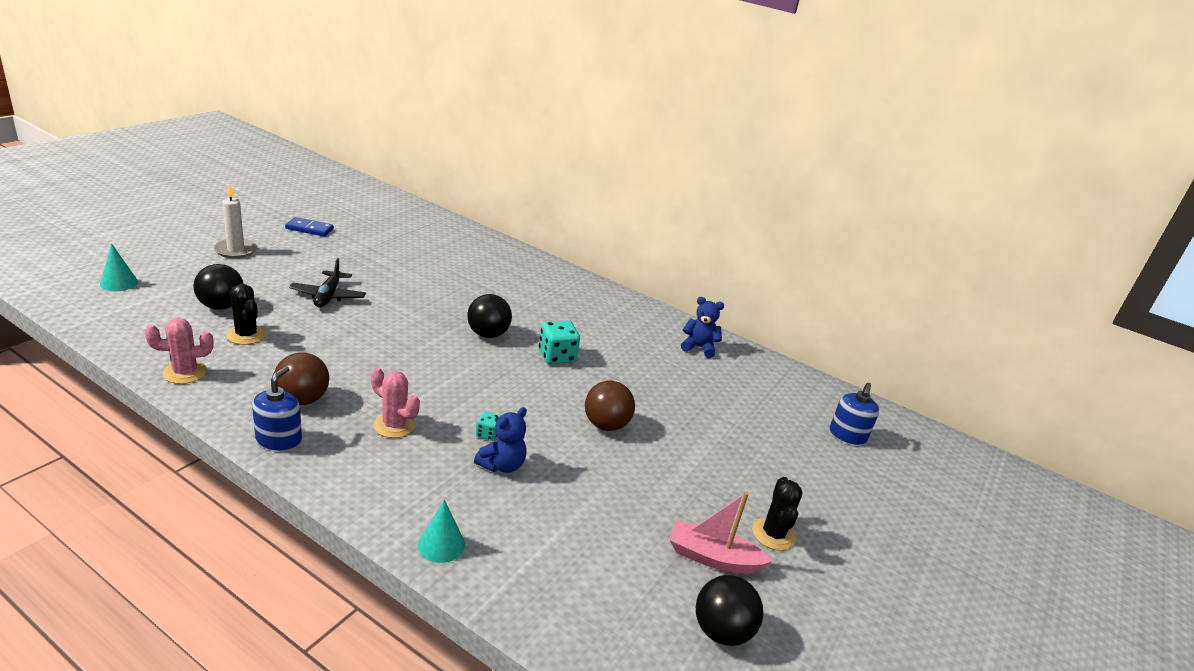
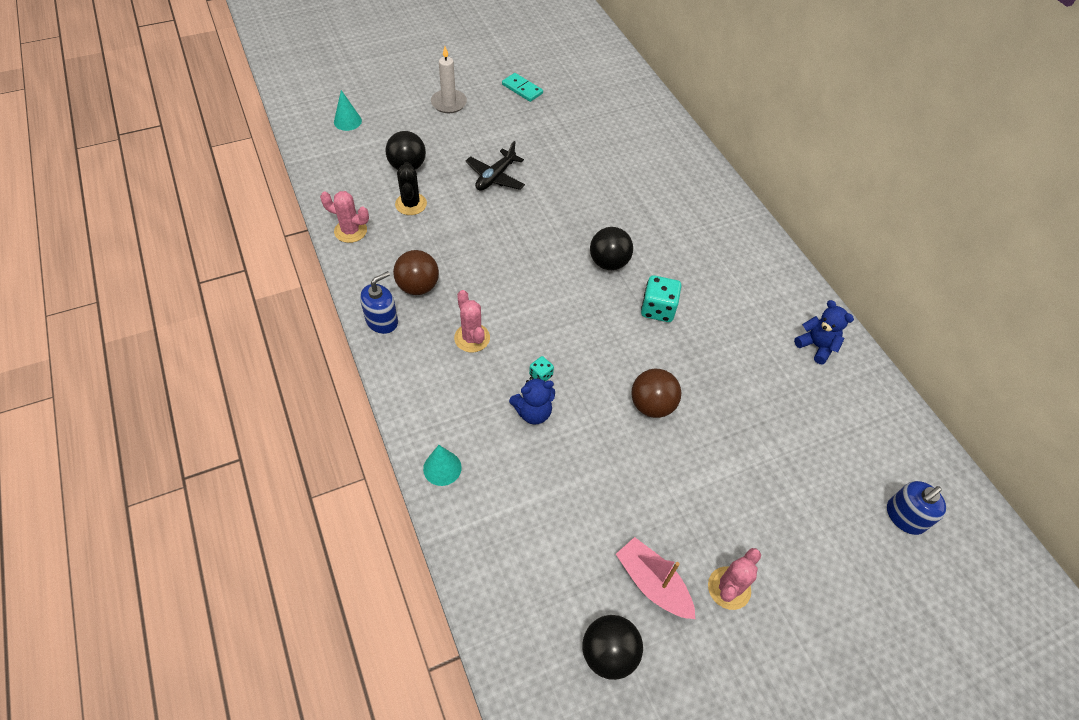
camera: 35 degrees right, 25 degrees up
(309, 229) = (522, 89): blue domino -> turquoise domino
(773, 534) = (729, 588): black cactus -> pink cactus

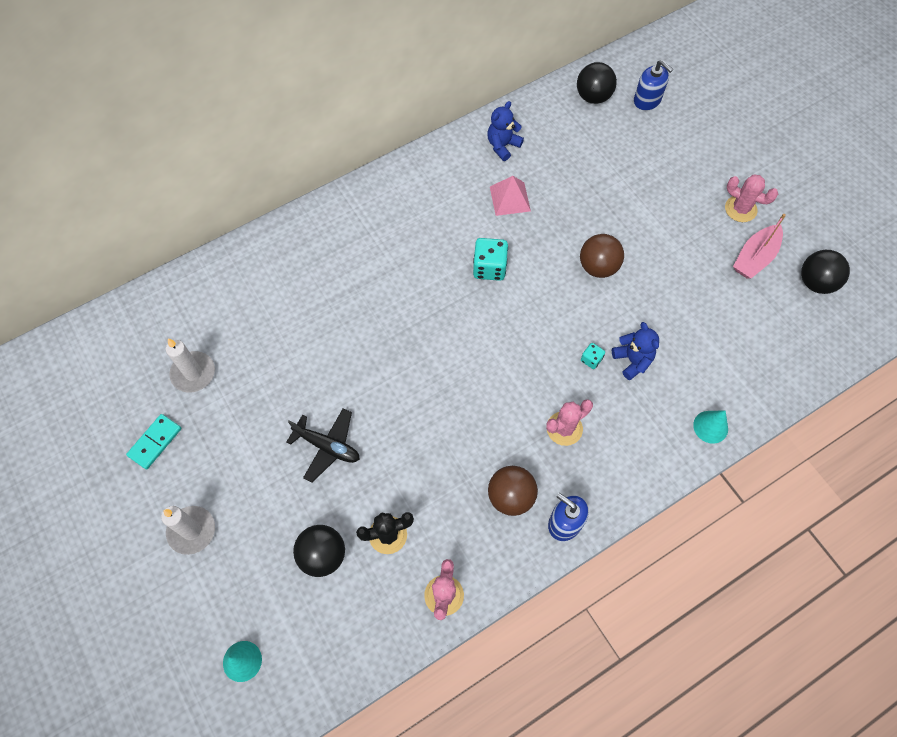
camera: 95 degrees left, 10 degrees up
(575, 110) = (193, 373): none -> white candle
(609, 262) = (438, 314): black ball -> black ball (593, 97)
(744, 340) = (509, 198): none -> pink pyramid

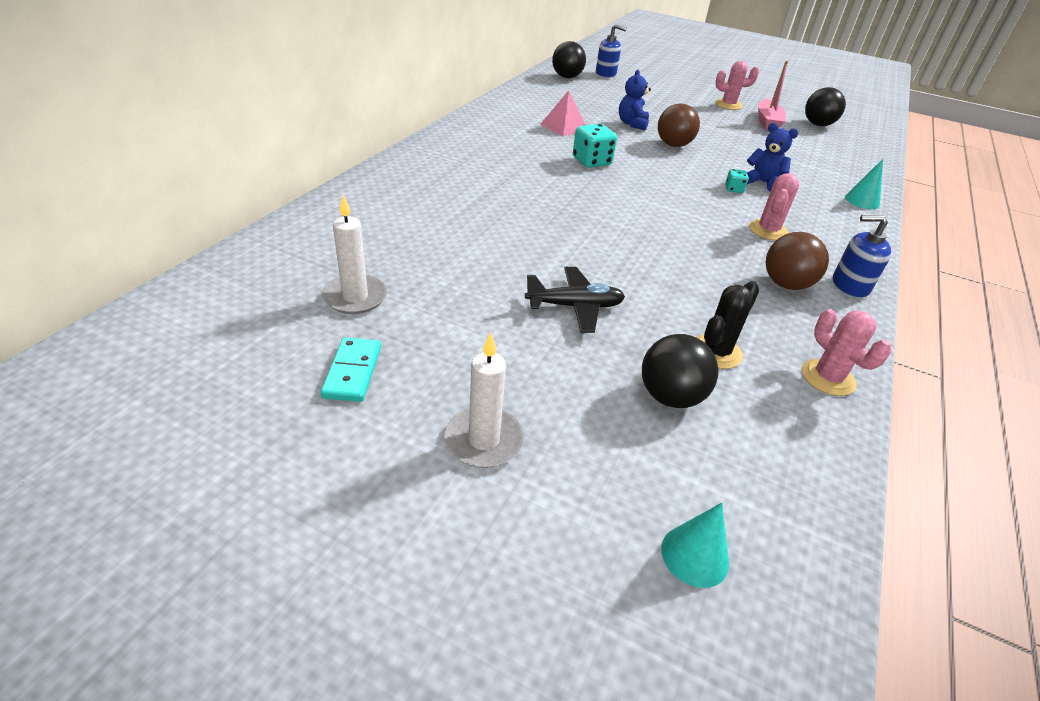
camera: 35 degrees left, 25 degrees down
(502, 146) = (526, 105): blue teddy bear -> blue teddy bear (632, 124)

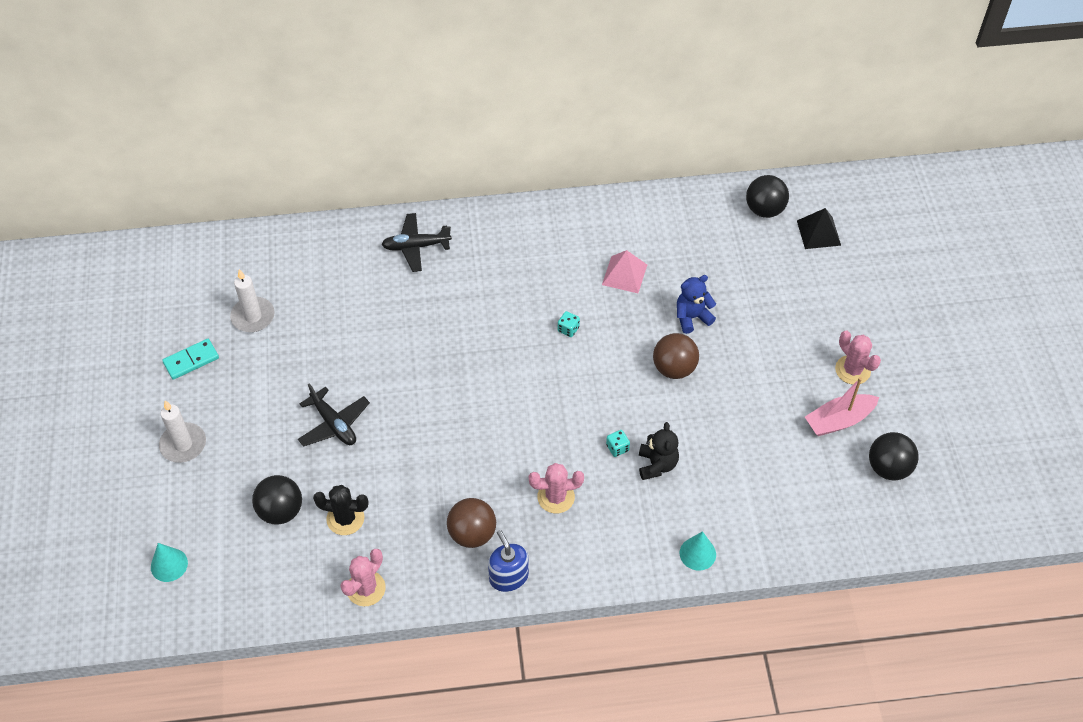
camera: 60 degrees right, 15 degrees up
(411, 180) = (416, 246): none -> black plane
(591, 161) = (568, 329): turquoise dice -> turquoise dice, size x0.53
(606, 74) = (818, 232): blue soap dispenser -> black pyramid
(762, 182) = (657, 465): blue teddy bear -> black teddy bear

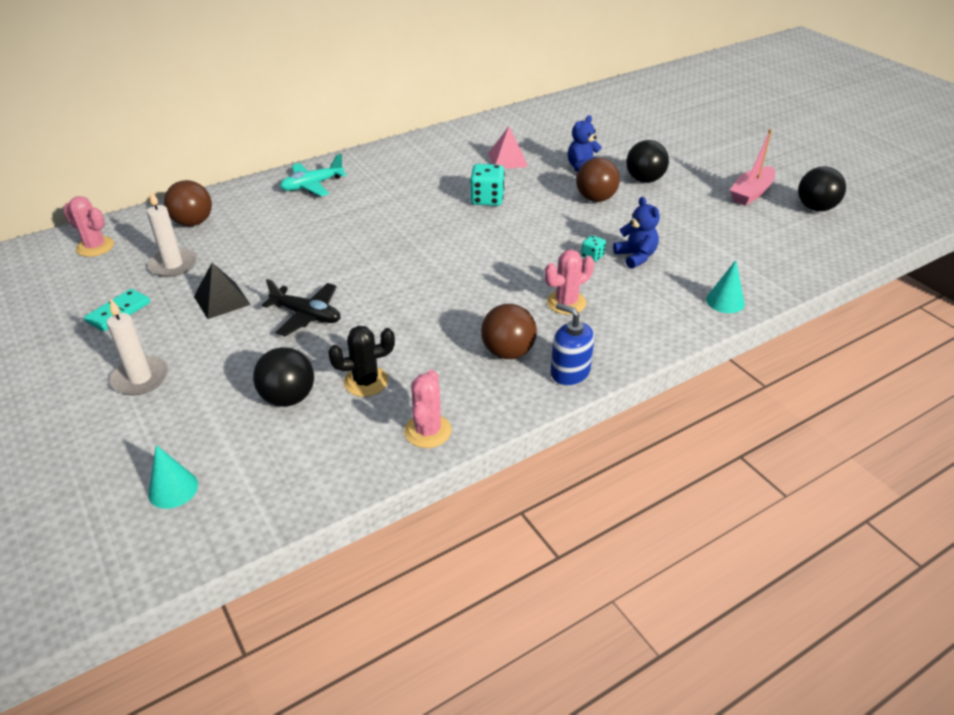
camera: 25 degrees left, 15 degrees down
(290, 263) = (193, 222): none -> brown ball
(416, 246) = (312, 185): black plane -> turquoise plane
(568, 329) = (487, 199): turquoise dice -> turquoise dice, size x1.89
(657, 465) = (636, 257): black teddy bear -> blue teddy bear
(764, 210) = (584, 106): black ball -> black ball (644, 180)
(818, 232) = (634, 108): black pyramid -> black pyramid (222, 300)
(852, 370) = (731, 165): pink cactus -> pink cactus (95, 247)

